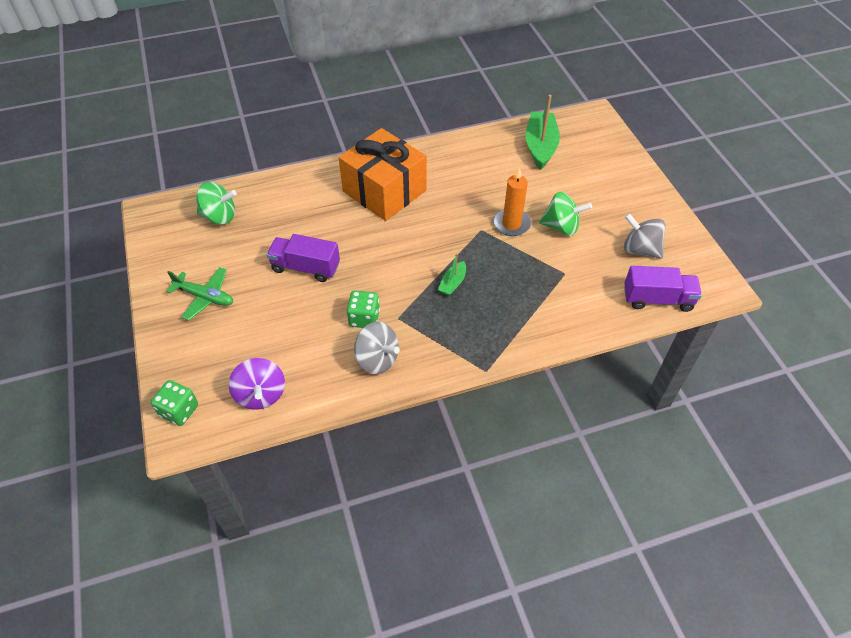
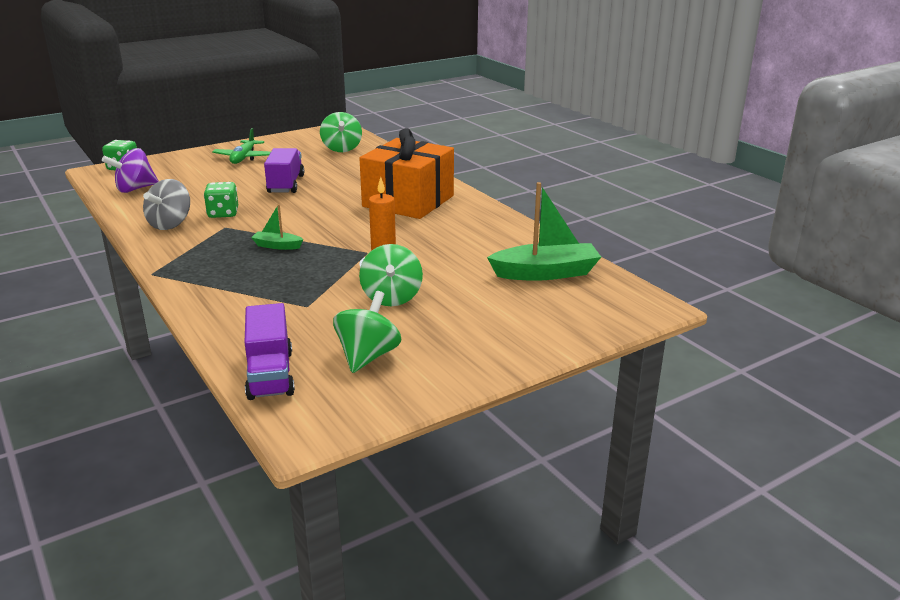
camera: 75 degrees right, 25 degrees down
(640, 249) = (368, 356): grey spinning top -> green spinning top

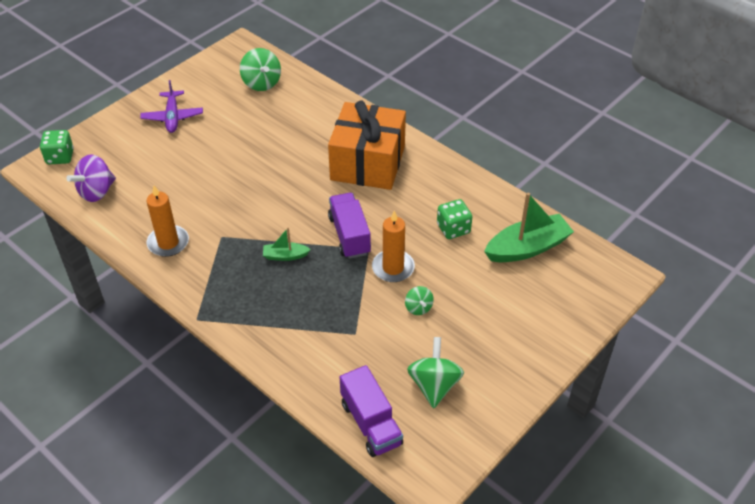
camera: 15 degrees left, 20 degrees up
(170, 224) = (168, 243): grey spinning top -> orange candle
(223, 213) = (207, 216): green dice -> green dice (453, 229)
(243, 158) = (172, 117): green plane -> purple plane
(286, 184) = (240, 156): purple truck -> purple truck (349, 235)
(391, 298) = (418, 308): green spinning top -> green spinning top, size x0.57

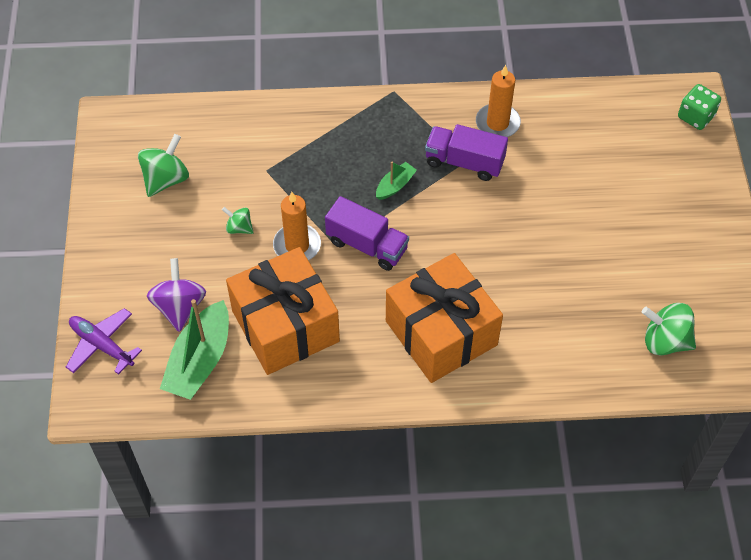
camera: 135 degrees right, 10 degrees up
(96, 192) = (616, 115): purple spinning top -> purple spinning top (180, 307)
(172, 117) = (677, 230): purple plane -> purple plane (102, 345)
(371, 423) = (185, 121): purple truck -> purple truck (464, 162)
(434, 385) = (166, 179): green spinning top -> green spinning top turned 105 degrees counterclockwise
(453, 229) = (285, 326): green dice -> orange gift

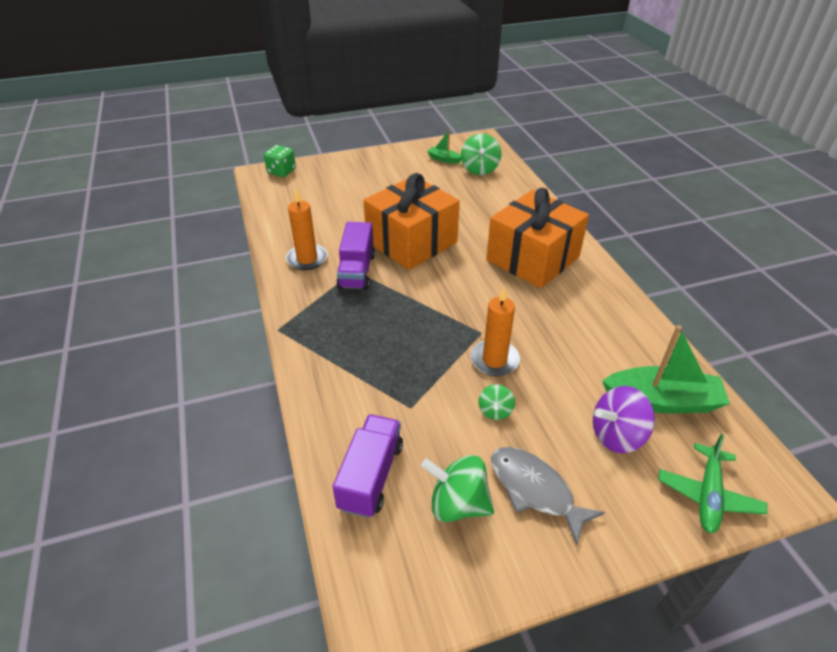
camera: 105 degrees left, 15 degrees down
(102, 345) = (708, 495): purple plane -> green plane
(156, 230) = (535, 490): none -> grey fish
(285, 326) = (584, 348): orange gift -> orange gift (411, 242)
(367, 245) = (471, 313): purple truck -> purple truck (371, 476)
(395, 185) = (397, 307): green boat -> green boat (444, 159)

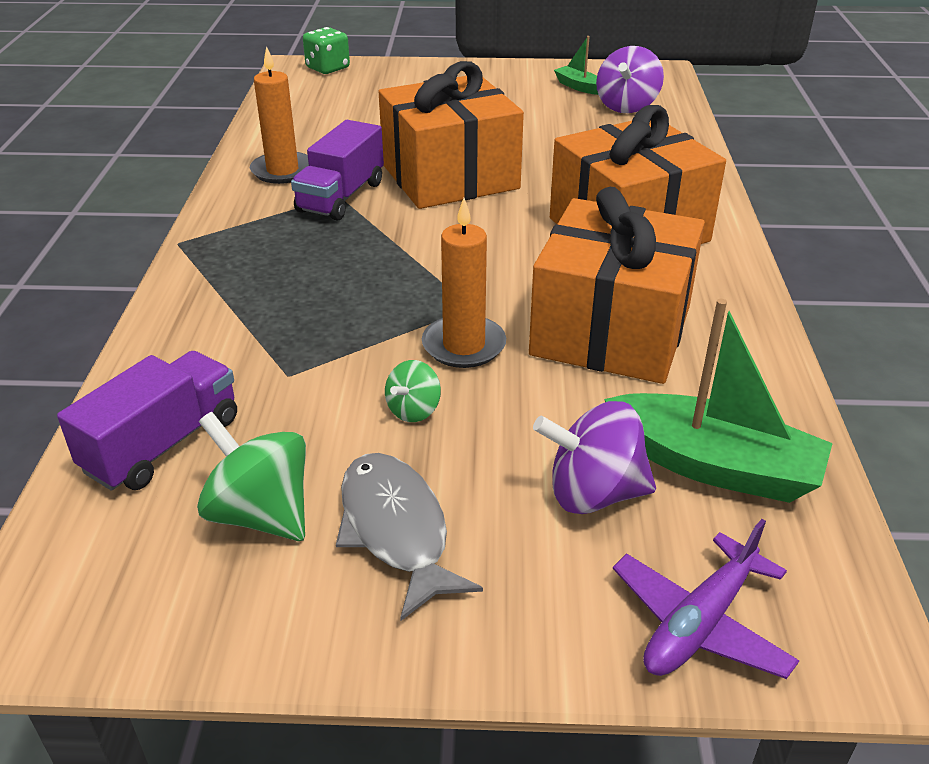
camera: 20 degrees right, 5 degrees down
(479, 169) = (626, 106): green spinning top -> purple spinning top
(564, 329) = (611, 330): none -> orange gift
(708, 495) = (699, 623): green plane -> purple plane

